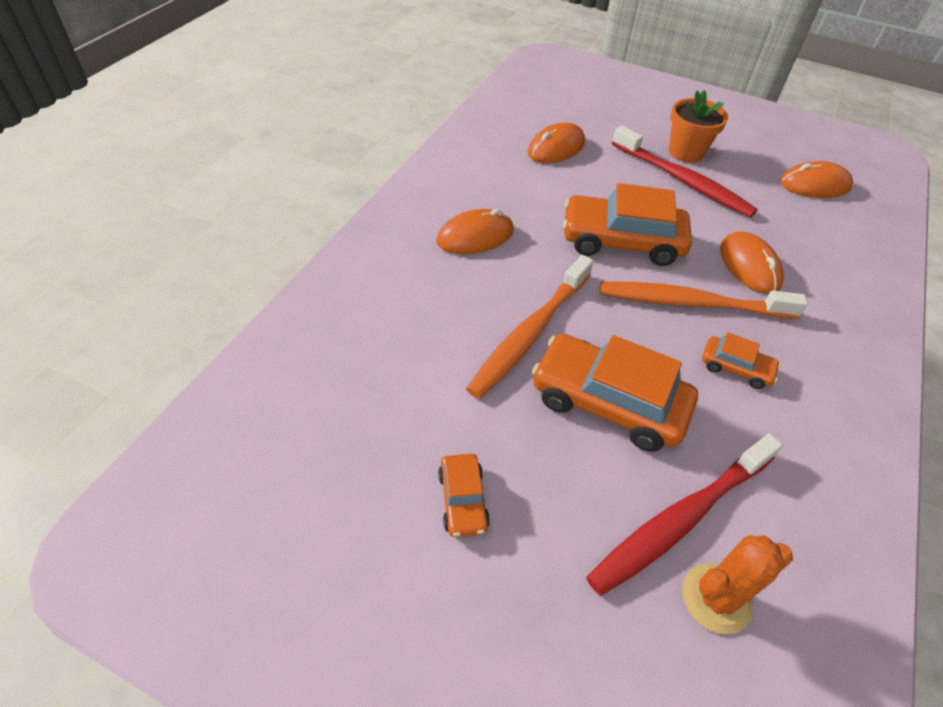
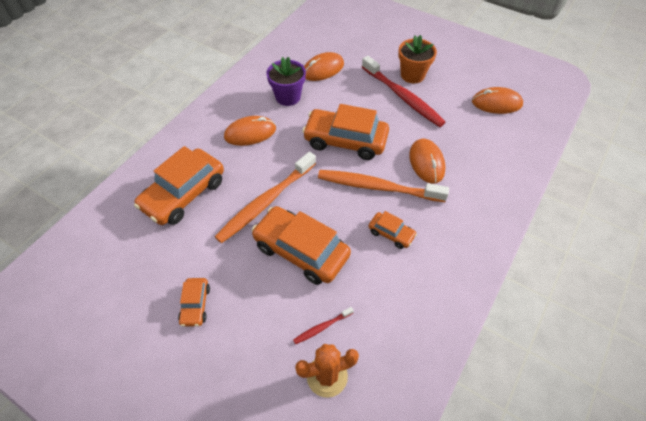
camera: 10 degrees right, 5 degrees up
(395, 328) = (184, 194): none -> orange car
(516, 185) = (288, 97): none -> purple flower pot
(681, 519) = (322, 327): red toothbrush -> red toothbrush, size x0.43

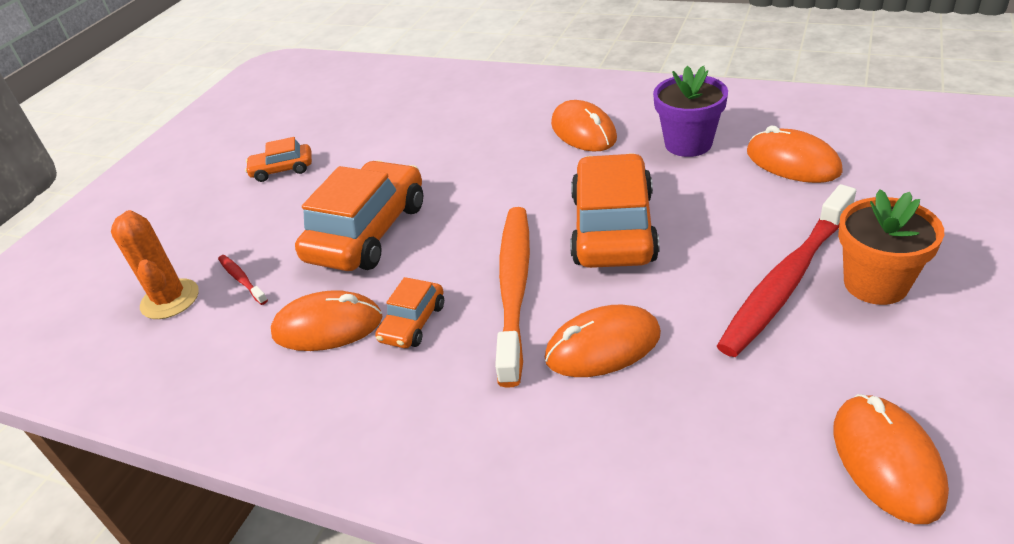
camera: 85 degrees right, 15 degrees down
(184, 194) = (448, 113): orange car -> none
(266, 202) = (451, 180): orange toothbrush -> none
(382, 275) = (327, 326): none -> orange mouse

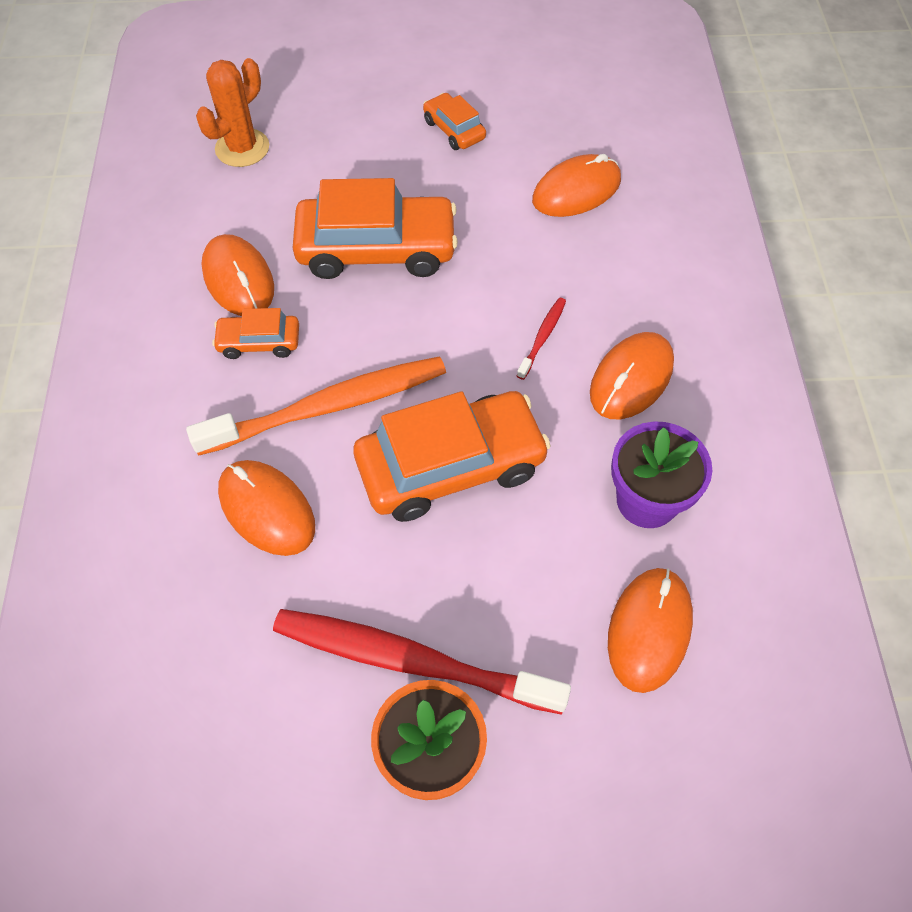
camera: 60 degrees right, 20 degrees up
(242, 280) = (281, 185): red toothbrush -> red toothbrush (542, 337)
(887, 460) = (175, 789): orange mouse -> orange mouse (576, 190)

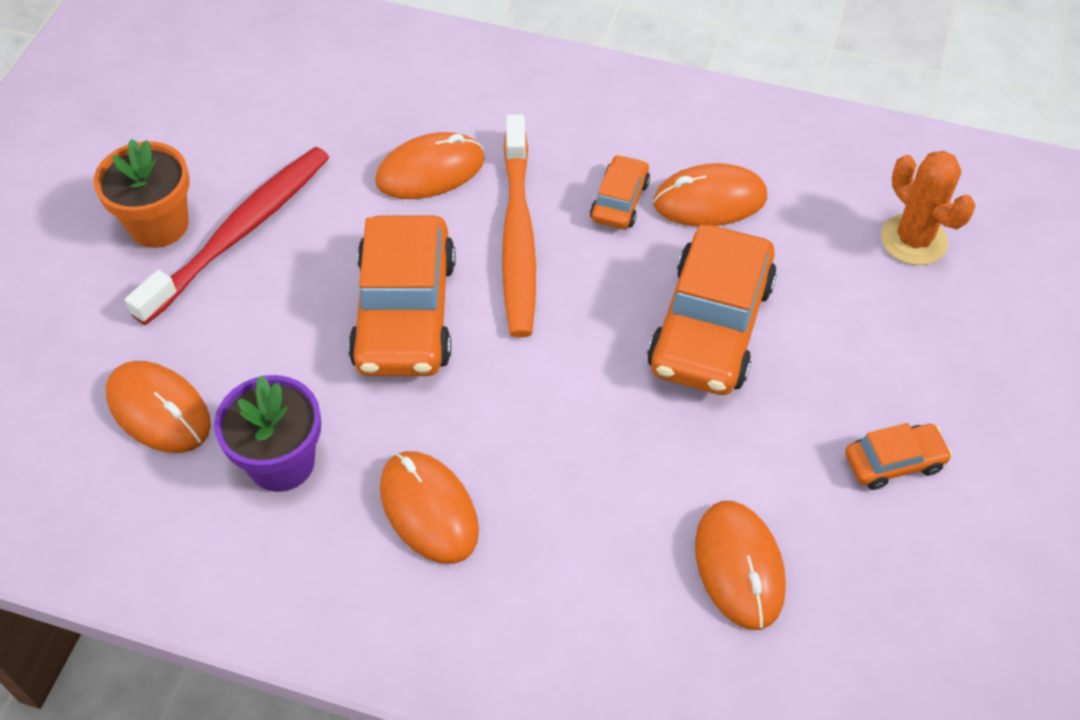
camera: 110 degrees right, 5 degrees down
(542, 337) = (522, 443): red toothbrush -> none

